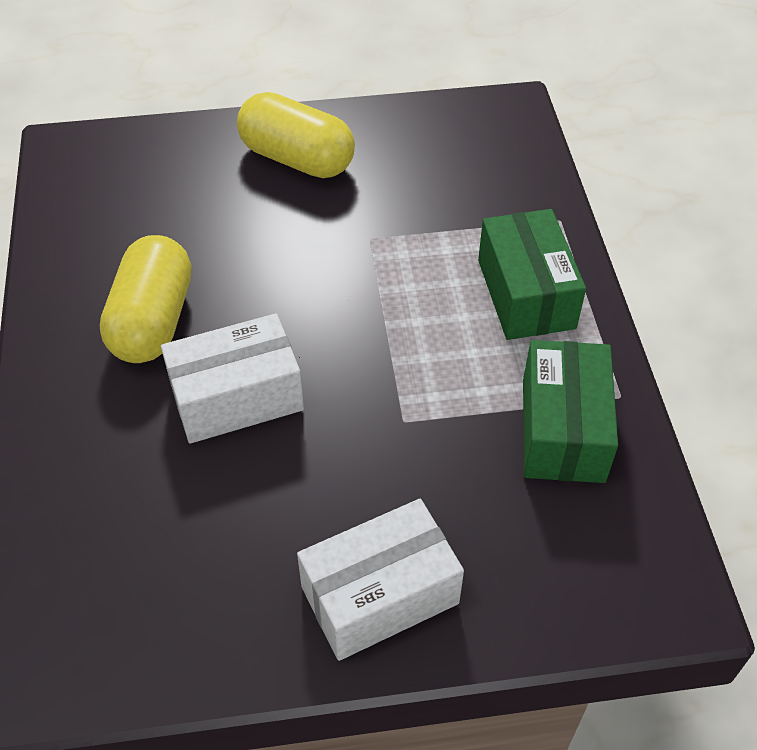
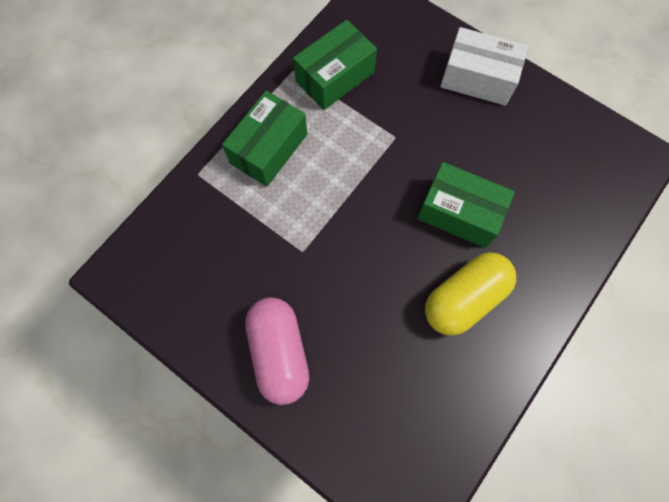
camera: 135 degrees left, 20 degrees up
(237, 397) = (459, 213): white box -> green box
(297, 159) = (279, 352): yellow capsule -> pink capsule

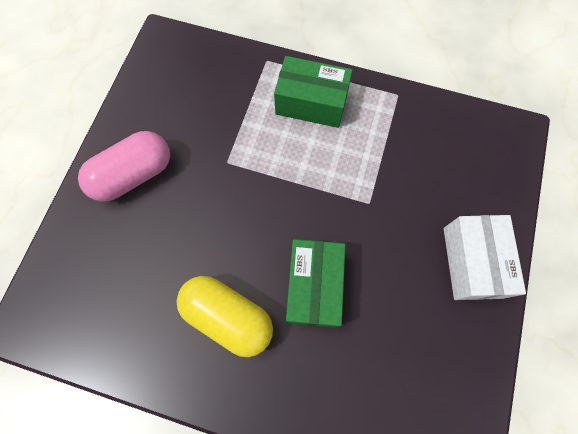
camera: 70 degrees right, 0 degrees up
(335, 77) = (407, 130): green box -> none

